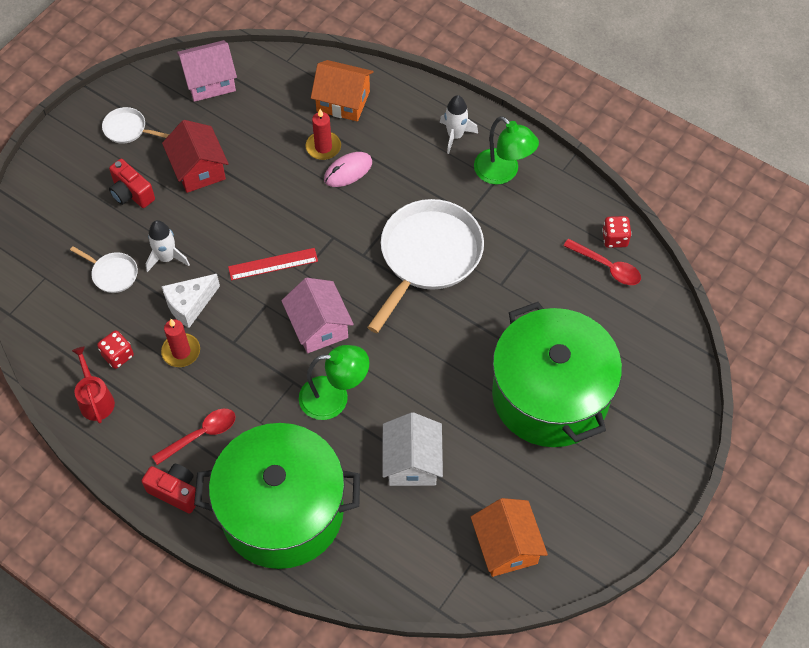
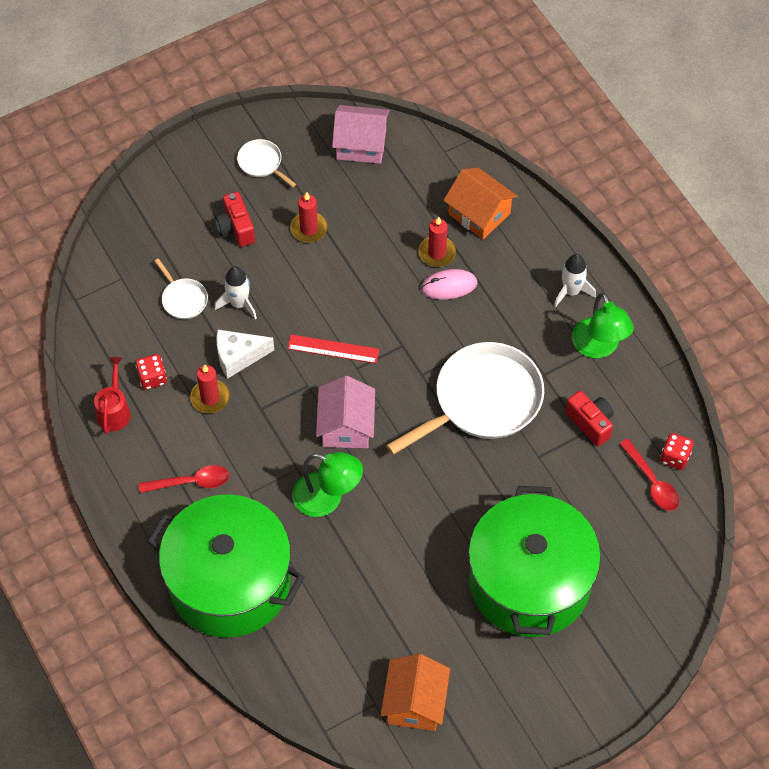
camera: 25 degrees right, 0 degrees up
(175, 492) = (144, 524): red camera -> red camera (590, 423)
(198, 169) = (309, 228): red house -> red candle
(412, 462) = (368, 588): white house -> none

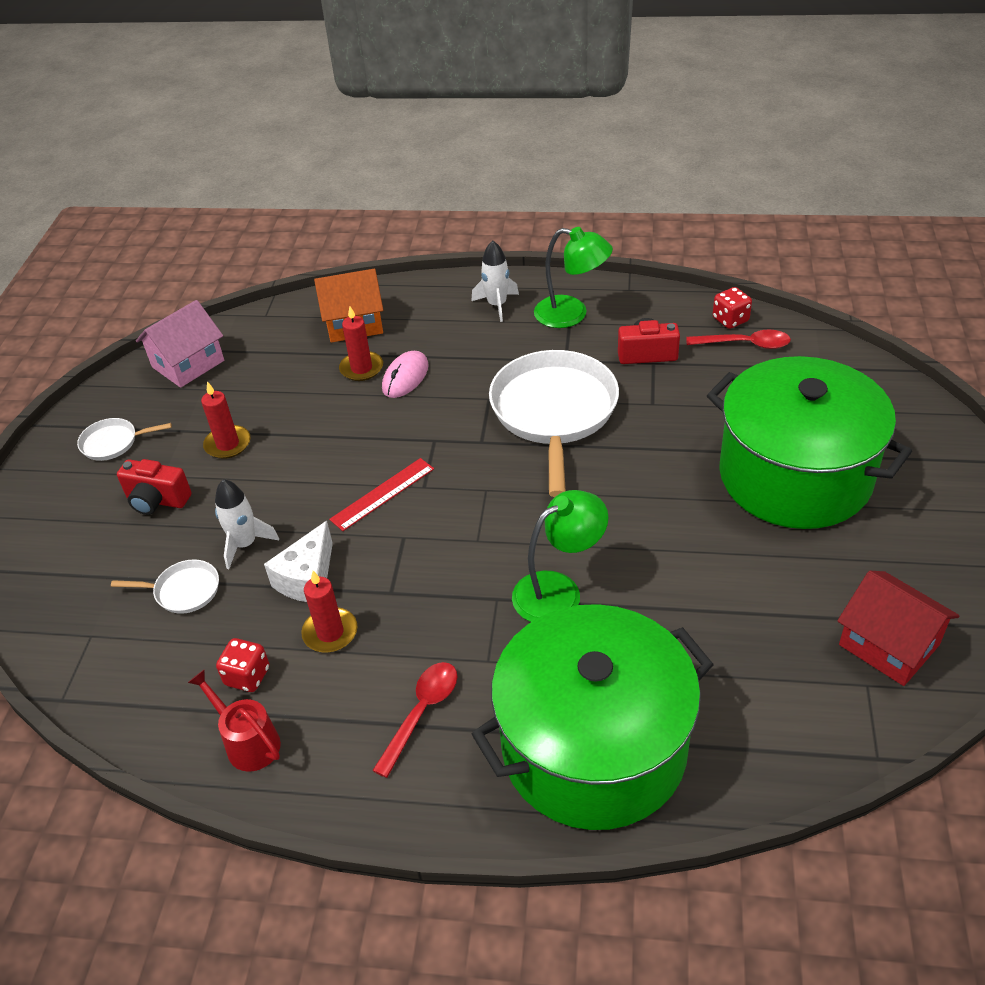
camera: 50 degrees left, 15 degrees down
(346, 426) = (483, 529): pink house -> none
(415, 702) = (888, 645): orange house -> red house

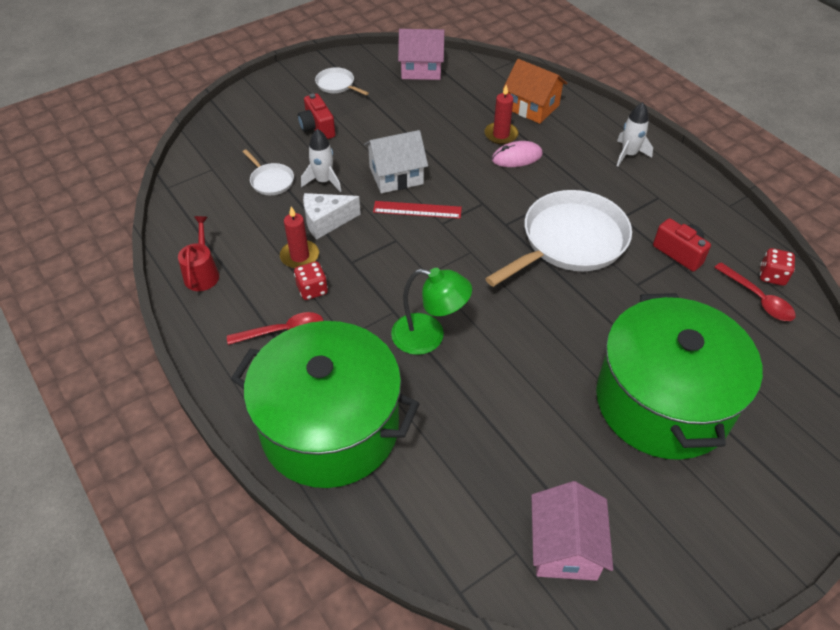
camera: 45 degrees right, 5 degrees up
(228, 444) = (383, 125): red candle -> none
(247, 676) = (241, 244): red dice -> red dice (312, 290)
(314, 480) = (396, 176): none -> white house
(571, 314) = (667, 193): green lamp -> none
(888, 645) = (565, 547): red house -> pink house

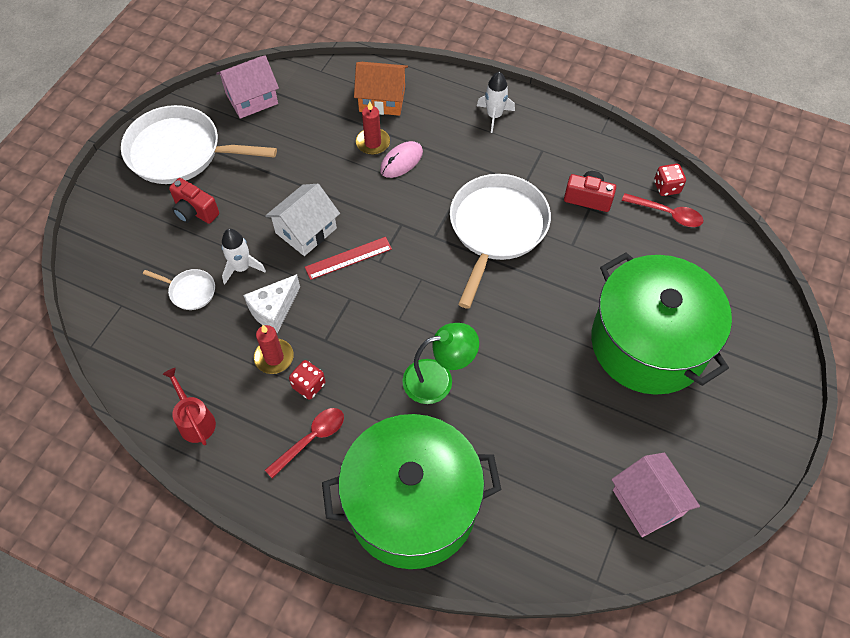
camera: 30 degrees left, 10 degrees up
(337, 85) = (180, 152): white pan -> white pan, size x2.26

